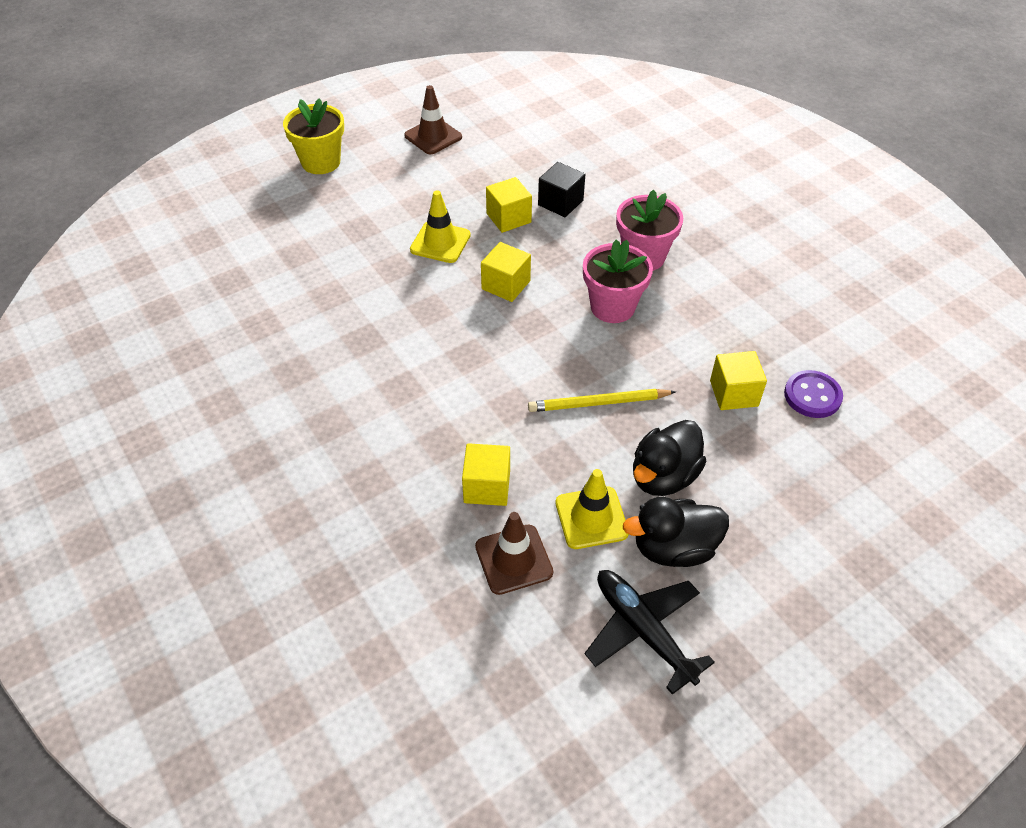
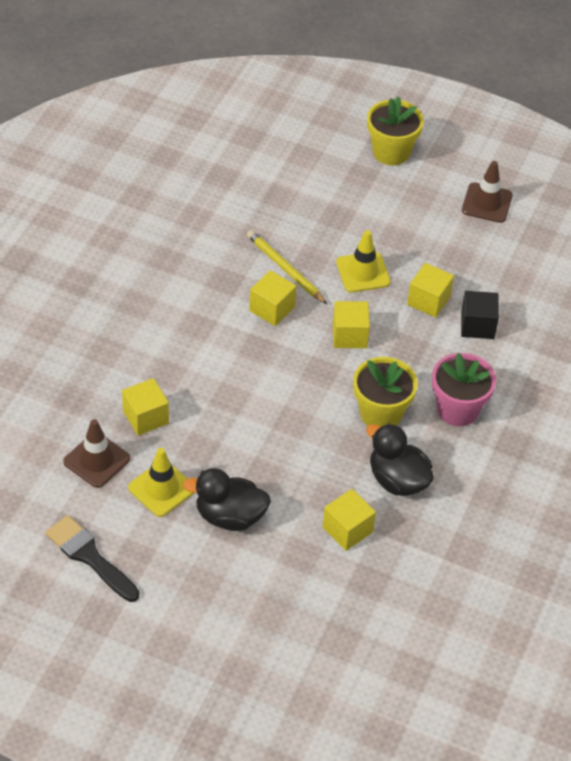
camera: 55 degrees right, 0 degrees up
(429, 322) = (272, 309): none -> yellow cube
(599, 403) = (271, 448): yellow pencil -> yellow pencil (285, 269)
(612, 307) = (381, 413): pink flower pot -> yellow flower pot
(643, 631) = (89, 556): black plane -> black brush
(674, 548) = (169, 548): black duck -> black duck (397, 480)
(812, 396) = (385, 583): purple button -> none

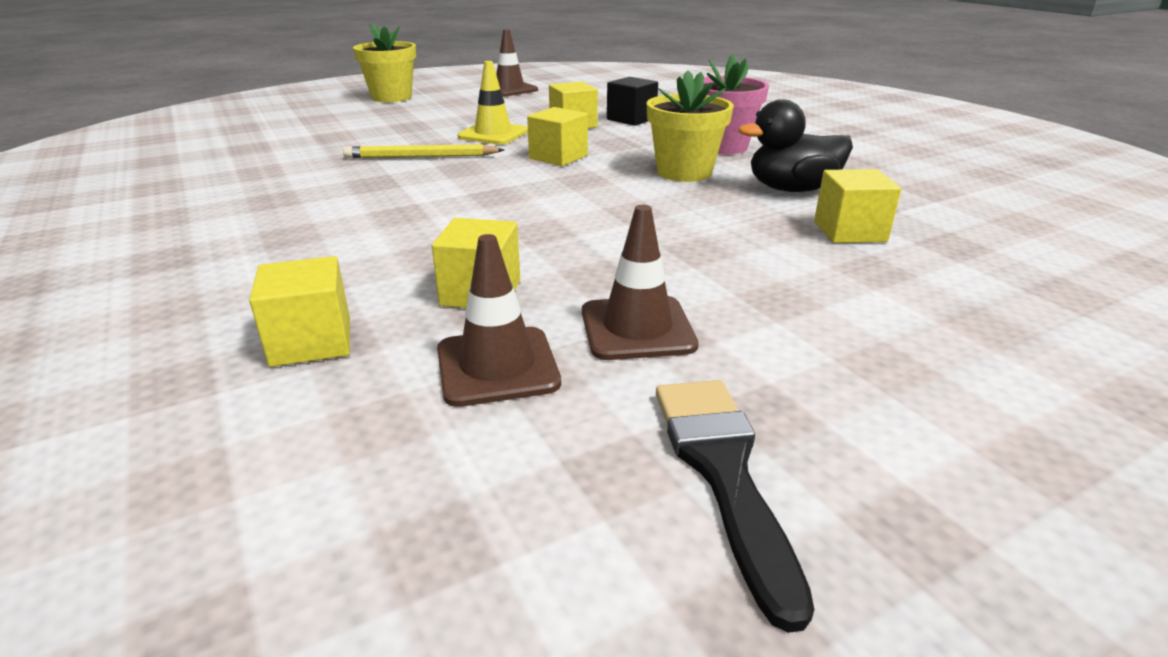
camera: 50 degrees left, 20 degrees down
(89, 556) = (723, 471): black brush -> black brush turned 90 degrees clockwise
(161, 489) = (637, 328): yellow traffic cone -> brown traffic cone
(230, 516) = (754, 294): black duck -> none
(272, 309) = (457, 175): yellow cube -> yellow cube (311, 342)

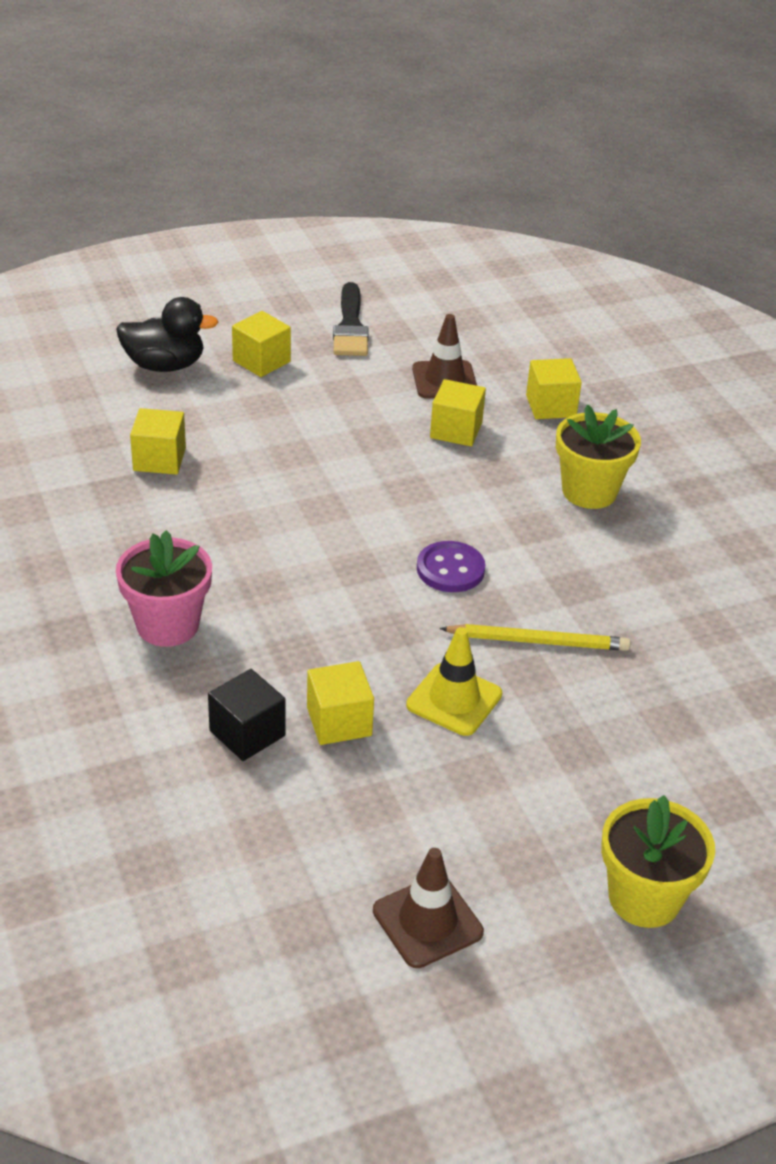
camera: 175 degrees left, 10 degrees up
(494, 183) = (450, 569): none -> purple button
(558, 157) = (375, 621): yellow cube -> yellow cube (261, 361)
(637, 328) = (362, 394): brown traffic cone -> none
(684, 172) = (246, 569): yellow flower pot -> yellow flower pot (589, 491)
(792, 189) = (158, 523): black duck -> black duck (165, 365)

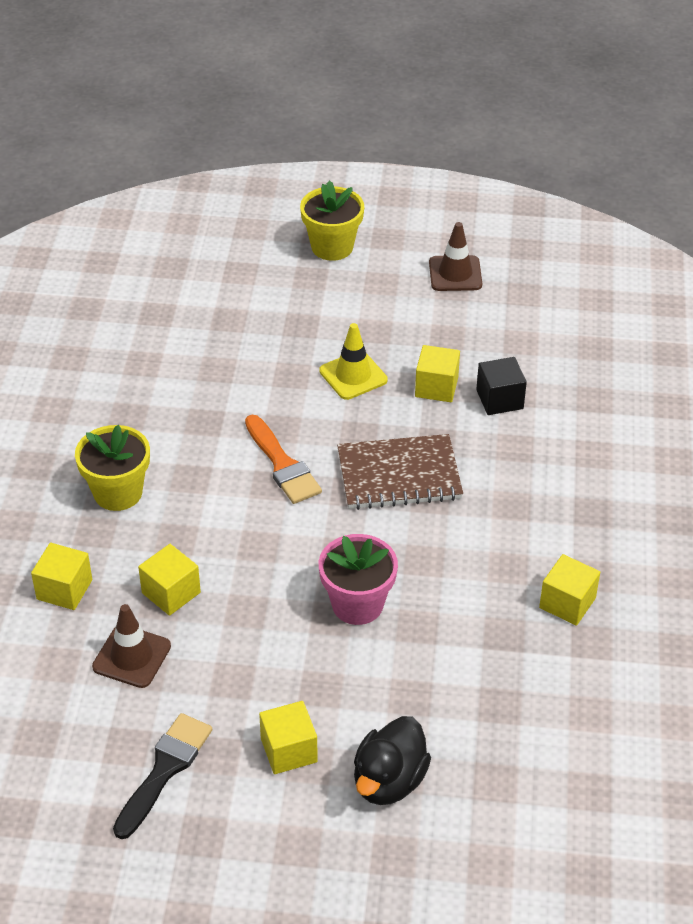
camera: 150 degrees left, 5 degrees up
(159, 459) = (451, 654): yellow cube -> yellow cube (567, 603)
(165, 365) = (389, 781): black duck -> black duck turned 90 degrees counterclockwise
(167, 625) = (516, 492): pink flower pot -> pink flower pot (357, 604)
(314, 599) = (399, 475): none -> brown notebook
(450, 569) = (282, 465): purple button -> orange brush
(538, 641) = (266, 393): yellow pencil -> none

